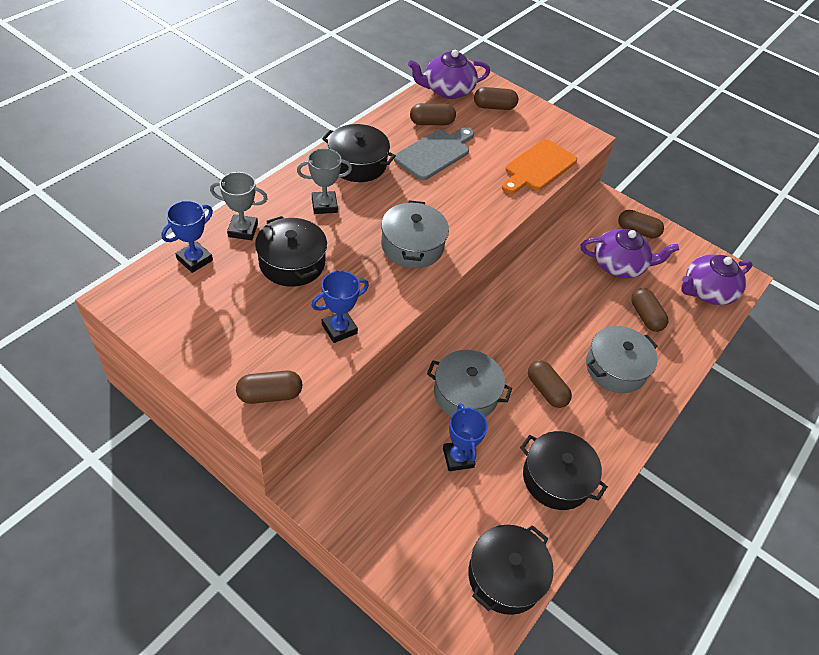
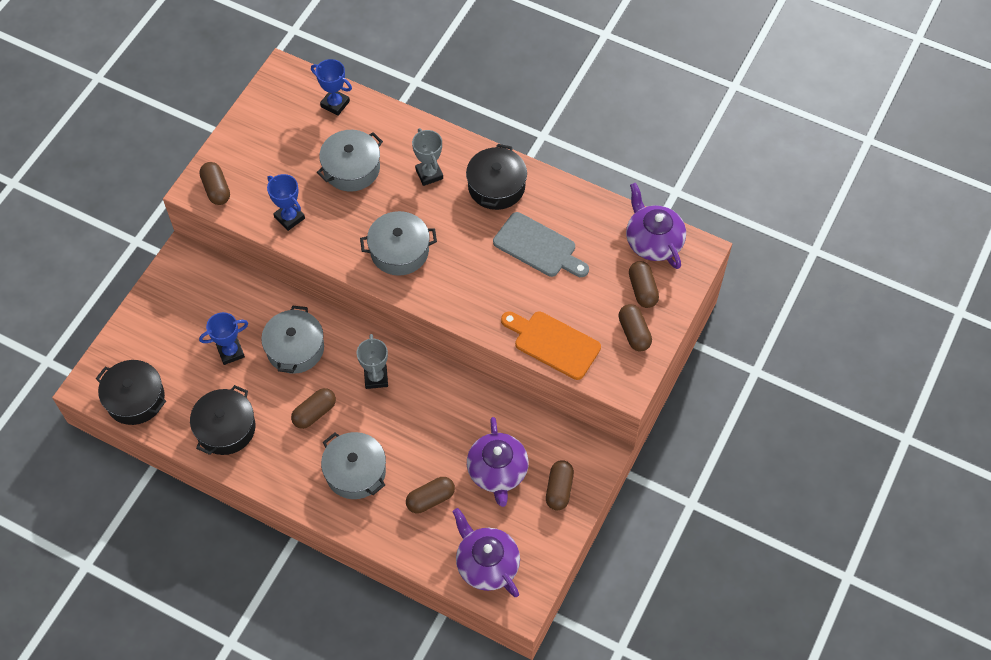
camera: 85 degrees right, 10 degrees up
(243, 230) = (378, 125): grey trophy -> grey trophy (376, 378)
(292, 263) = (351, 168): black pot -> grey pot
(431, 123) = (587, 236): brown capsule -> brown capsule (634, 333)

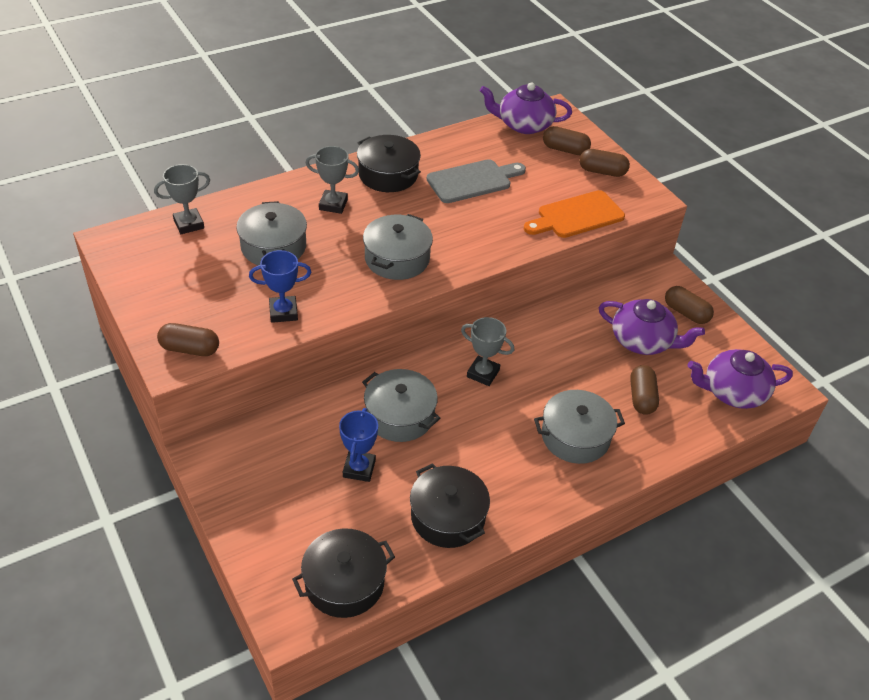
camera: 60 degrees left, 15 degrees down
(314, 413) = (486, 436): brown capsule -> none
(335, 104) = (189, 224): blue trophy -> grey trophy

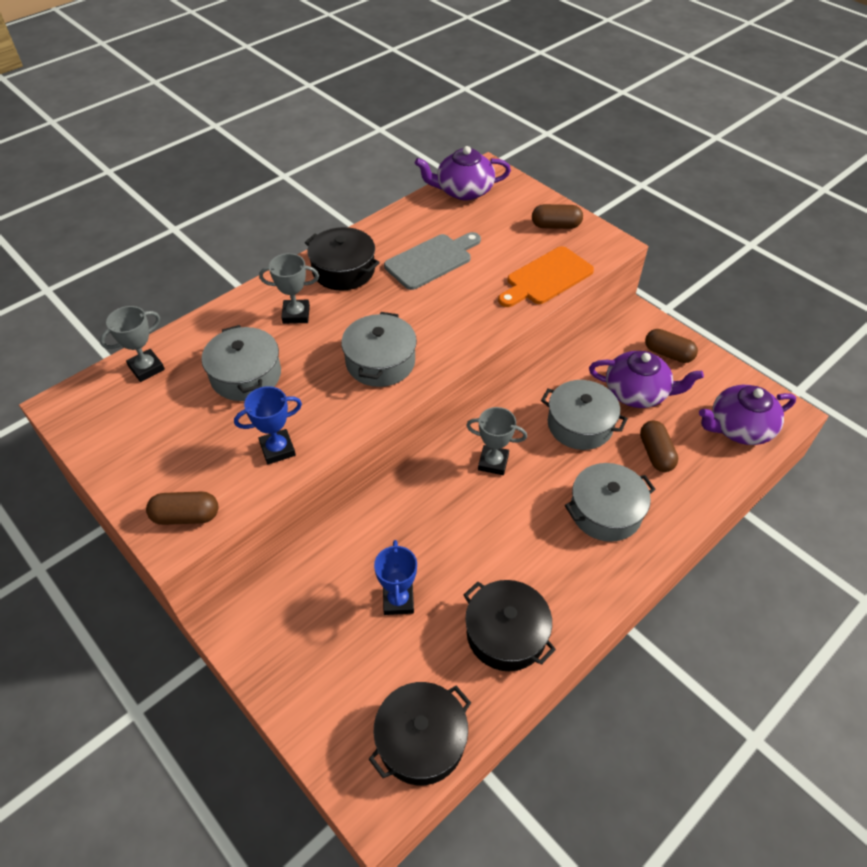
camera: 10 degrees left, 5 degrees up
(400, 416) = (423, 529): grey pot -> grey pot (580, 425)
(565, 150) = (512, 209): brown capsule -> none

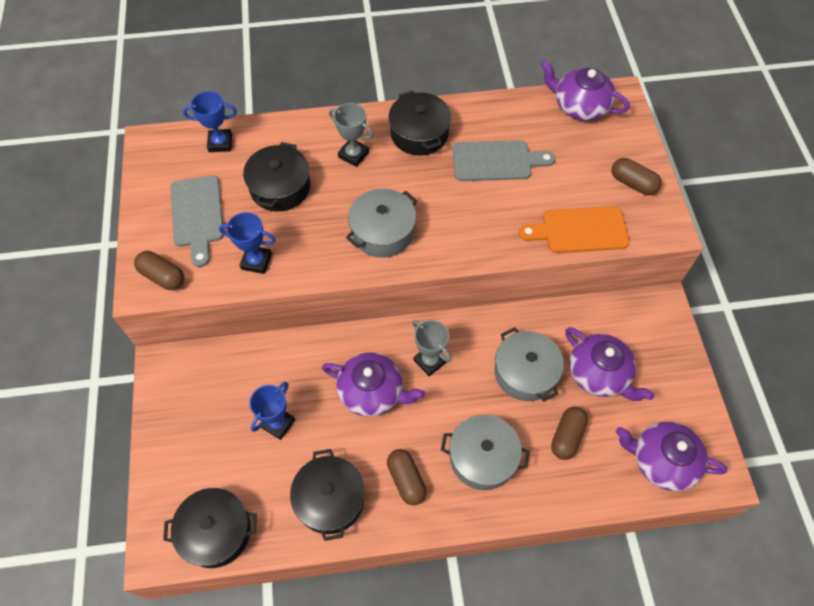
camera: 35 degrees right, 10 degrees up
(146, 368) = (220, 143): grey trophy -> blue trophy
(177, 442) = (197, 215): none -> grey cutting board
(246, 375) = (280, 187): grey pot -> black pot
(464, 518) = (372, 392): none -> purple teapot
(668, 354) = (659, 355): brown capsule -> brown capsule (406, 480)

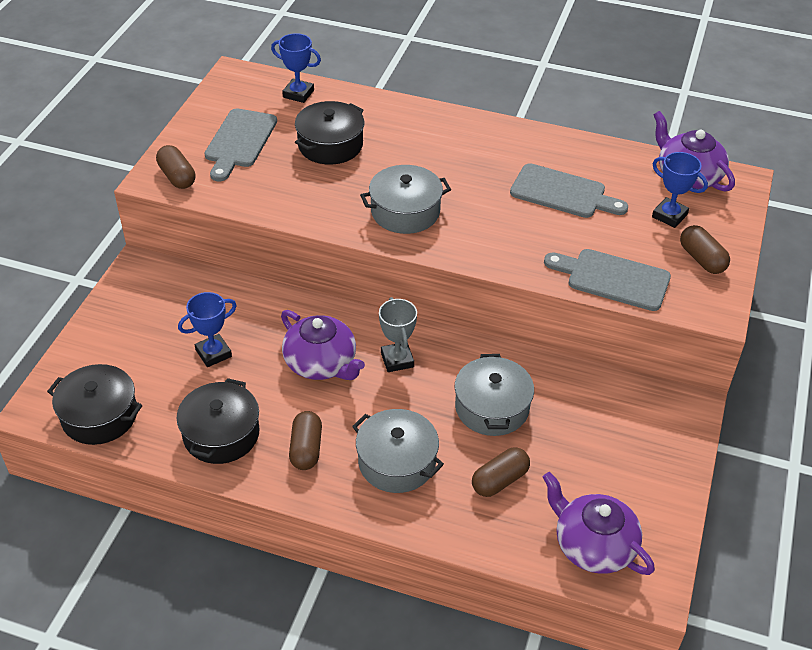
camera: 25 degrees right, 15 degrees down
(256, 261) = (268, 194): blue trophy -> blue trophy (669, 216)
(353, 154) = (419, 142): grey trophy -> none
(419, 133) = (497, 146): black pot -> none
(579, 230) = (613, 279): orange cutting board -> grey cutting board
(599, 374) = (573, 440): purple teapot -> none

